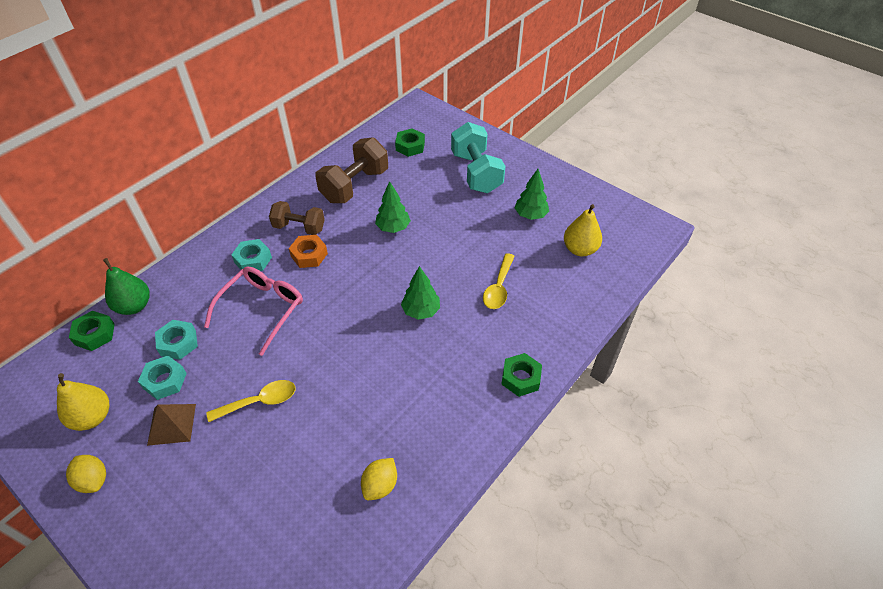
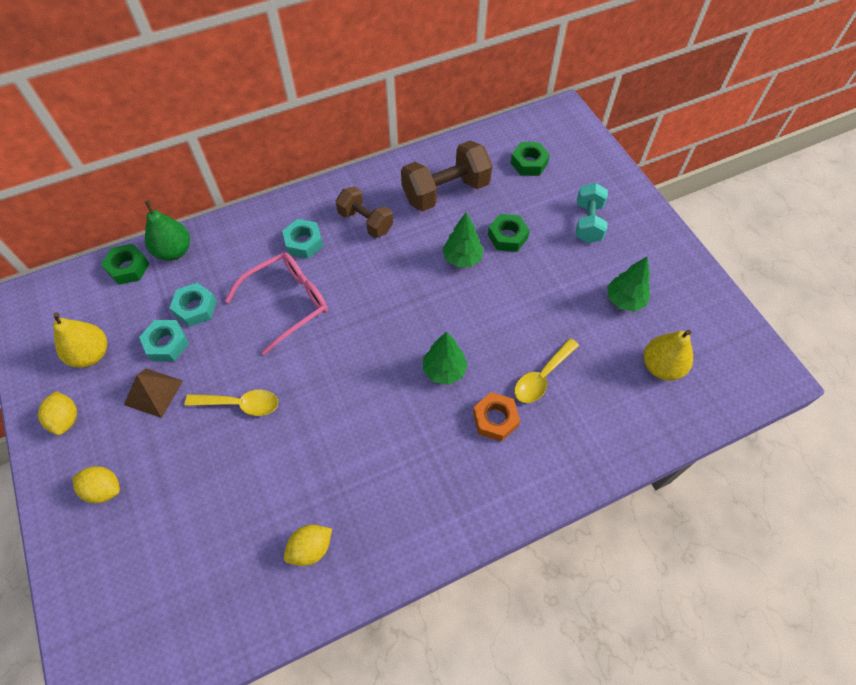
camera: 25 degrees right, 10 degrees up
(162, 521) = (104, 489): none -> yellow lemon
(309, 255) = (361, 258): orange nut -> orange nut (495, 419)
(476, 172) = (588, 223): turquoise dumbbell -> turquoise dumbbell, size x0.65
(521, 378) = (512, 496): green nut -> green nut (507, 236)

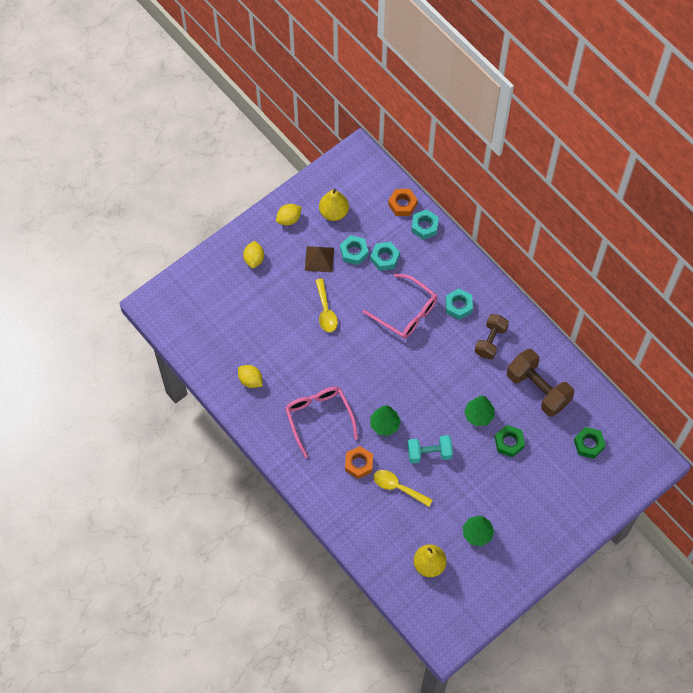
camera: 75 degrees right, 5 degrees up
(128, 268) = (402, 204): green nut -> orange nut
(174, 251) = (424, 226): green pear -> turquoise nut
(408, 457) = (319, 418): none -> pink glasses
(588, 223) = (541, 498): turquoise dumbbell -> turquoise dumbbell (429, 453)

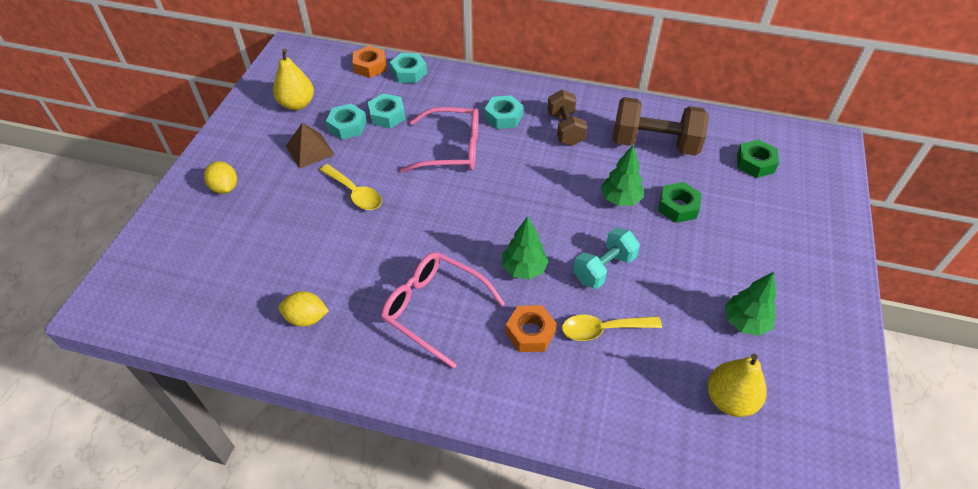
camera: 35 degrees left, 15 degrees down
(289, 219) = (246, 132): yellow lemon -> none

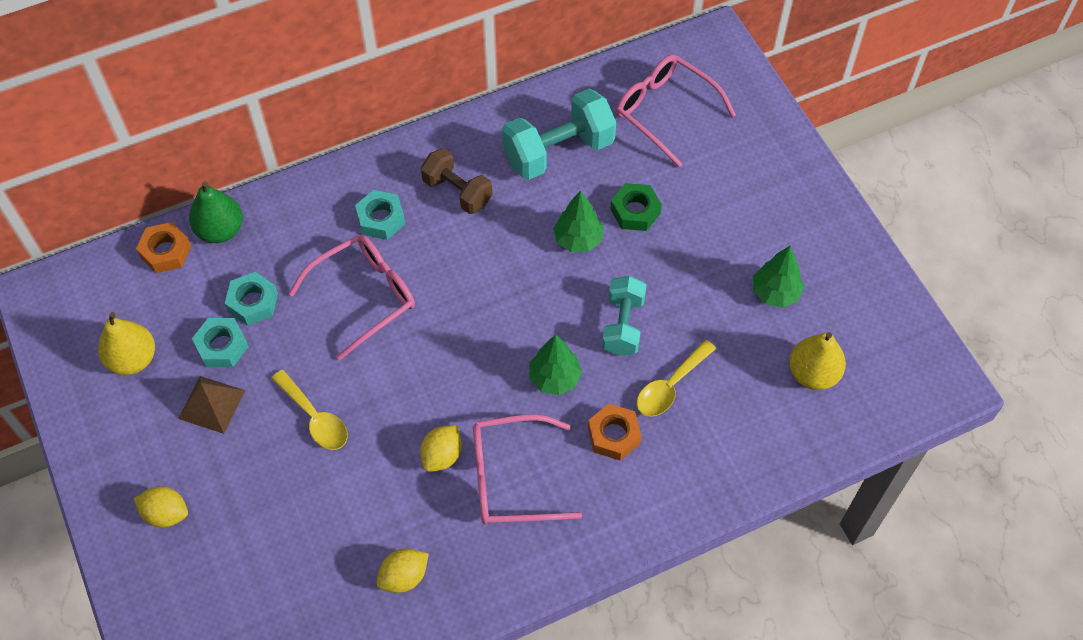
camera: 40 degrees left, 10 degrees up
(355, 193) = (315, 418): yellow spoon -> yellow spoon turned 45 degrees clockwise
(405, 264) = (442, 455): none -> yellow lemon
(409, 72) = (220, 230): turquoise nut -> green pear
(654, 144) = (558, 151): brown dumbbell -> turquoise dumbbell
(755, 163) = (666, 112): green nut -> pink glasses

